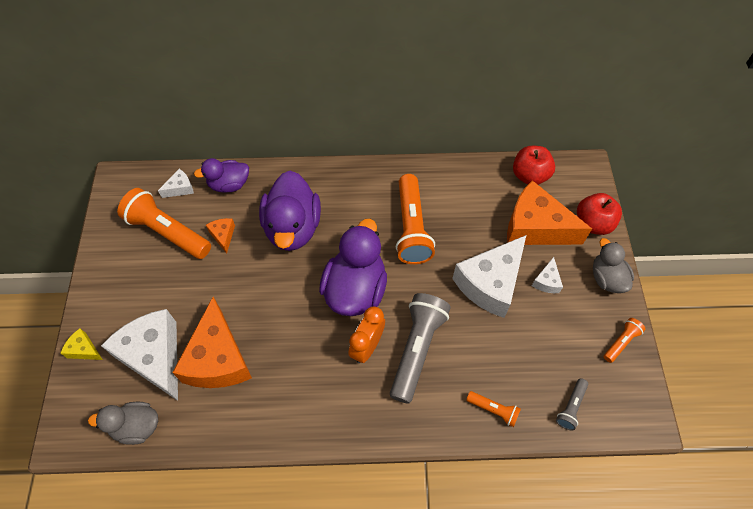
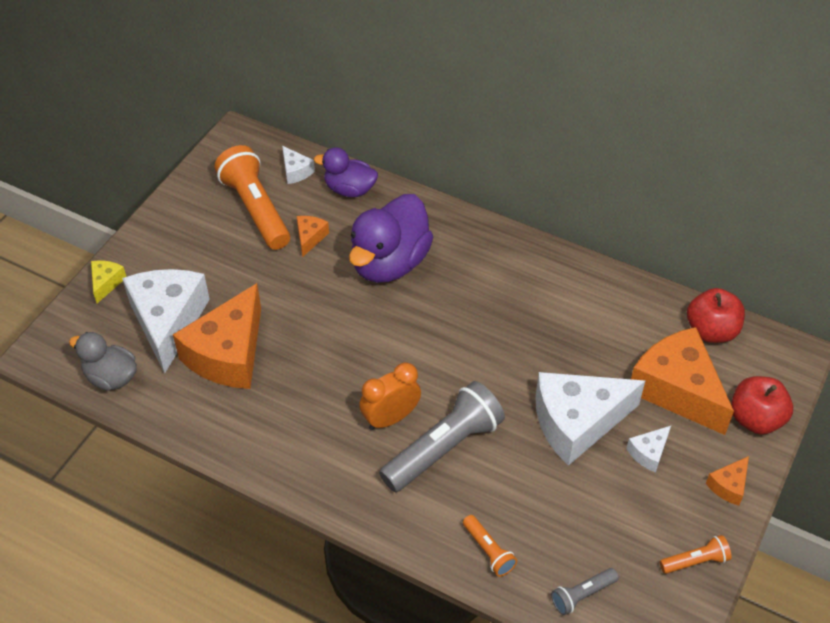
camera: 30 degrees right, 10 degrees down
(84, 349) = (106, 283): yellow cheese -> yellow cheese turned 45 degrees clockwise
(180, 188) = (296, 171): white cheese -> white cheese turned 60 degrees clockwise
(355, 289) = (416, 355): purple duck -> none
(411, 228) = (524, 322): orange flashlight -> none
(606, 278) = (728, 486): grey duck -> orange cheese

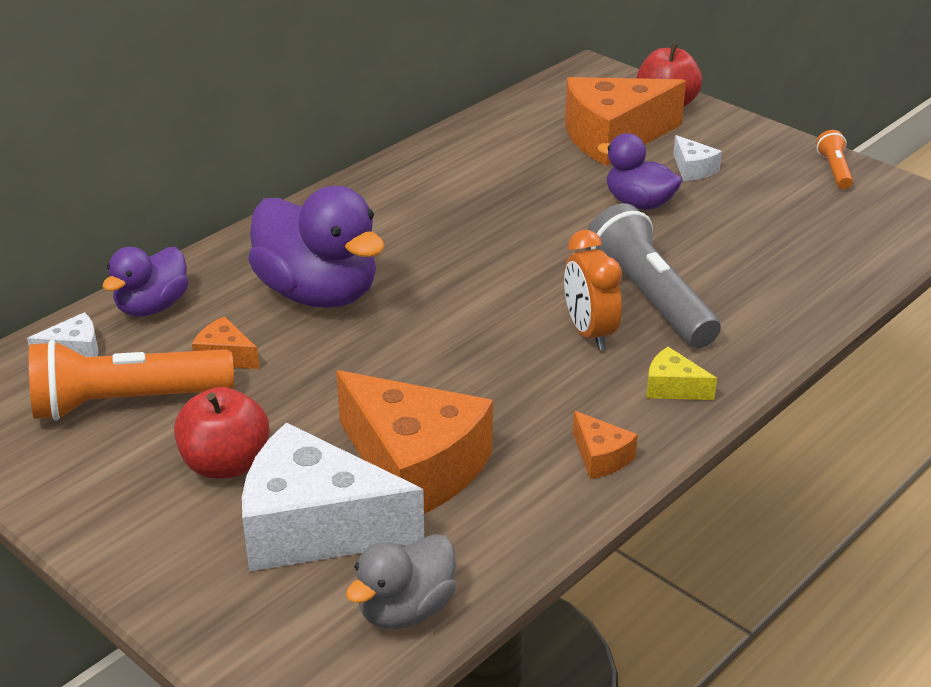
camera: 75 degrees left, 15 degrees down
(106, 283) = (183, 598): yellow cheese -> yellow cheese (673, 387)
(488, 551) = (806, 292): orange flashlight -> none
(577, 422) = (639, 203): white cheese -> purple duck
(582, 595) = (870, 242): grey flashlight -> none
(711, 331) = (541, 104): red apple -> red apple (225, 464)
(728, 486) = (745, 135): orange cheese -> orange cheese (601, 457)

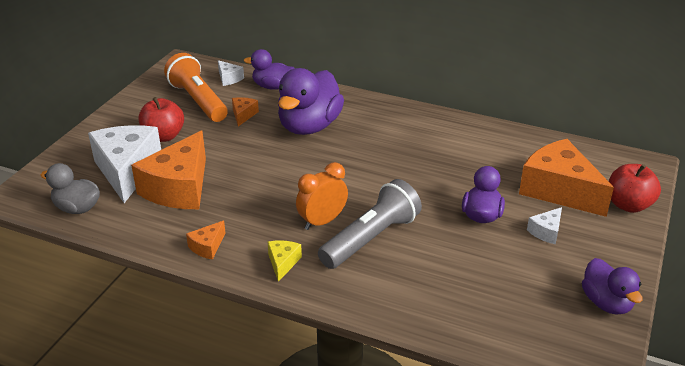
camera: 70 degrees right, 0 degrees up
(834, 170) = (606, 303): orange flashlight -> purple duck

